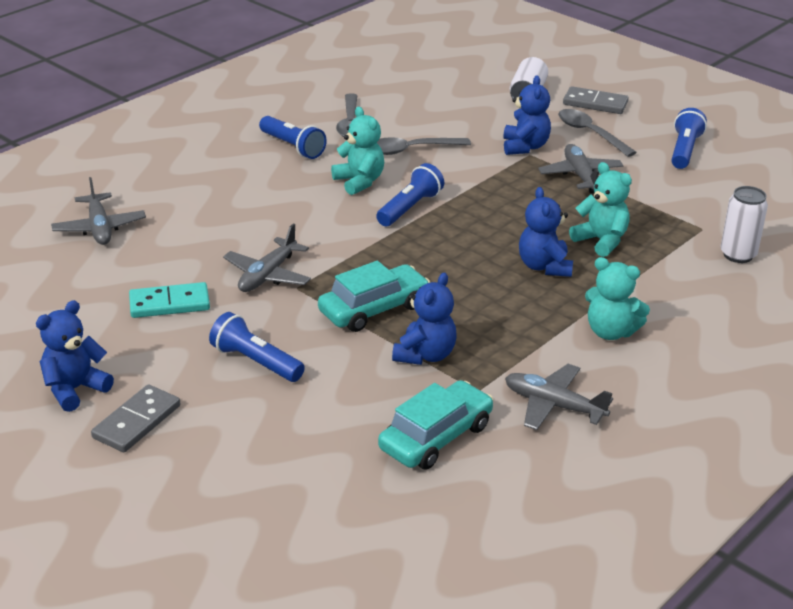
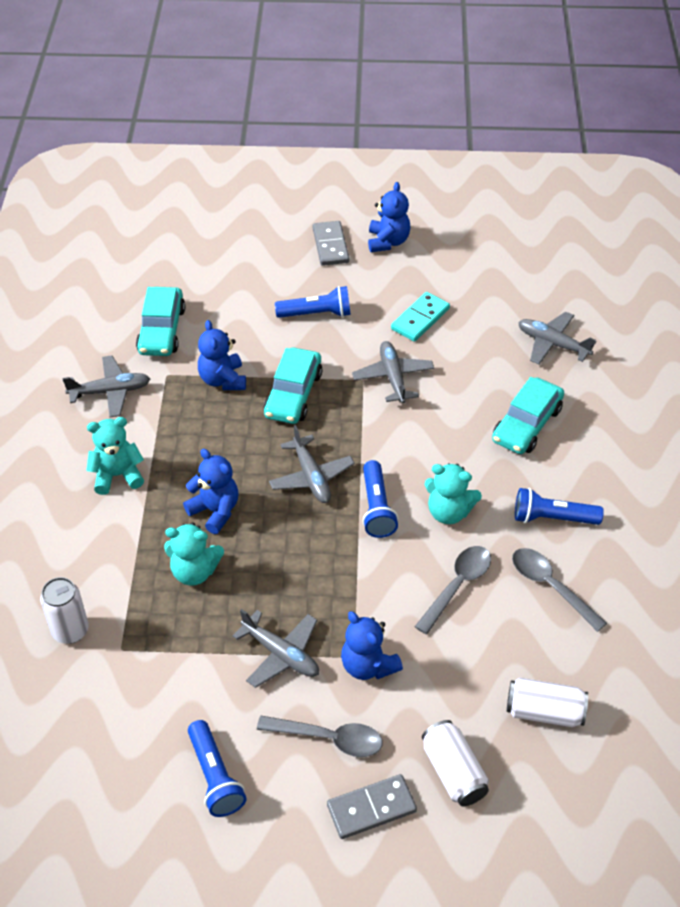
camera: 140 degrees right, 15 degrees up
(218, 195) = (526, 424): none -> turquoise car
(436, 248) = (311, 477): none -> grey plane
(440, 89) = (544, 711): none -> white can

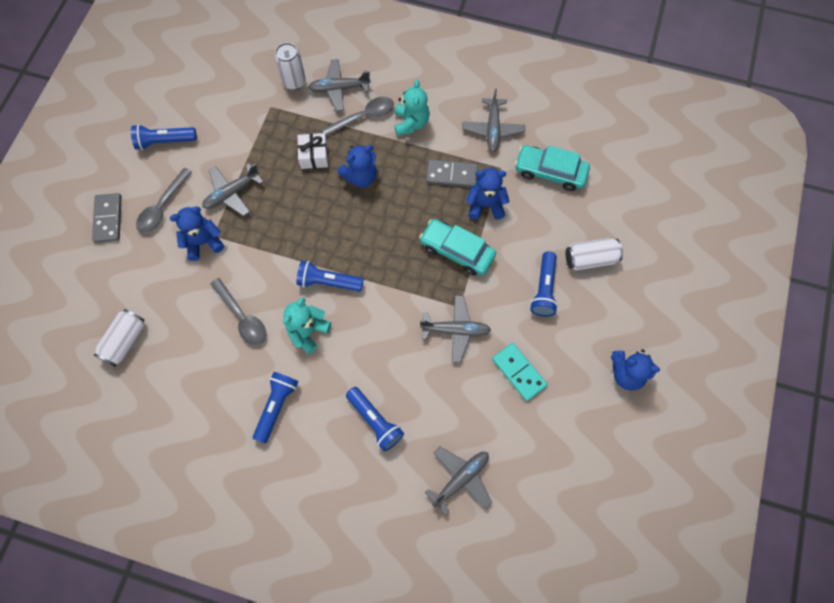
camera: 105 degrees right, 20 degrees up
(194, 571) = (314, 156): turquoise teddy bear -> white gift
(311, 477) = (371, 245): grey plane -> grey plane (339, 88)
(330, 245) = (630, 322): grey domino -> grey domino (451, 174)
(453, 772) = (110, 271): white can -> white can (590, 259)
(526, 424) = (375, 421): turquoise car -> blue flashlight
(551, 586) = (217, 382): grey spoon -> grey spoon (363, 117)

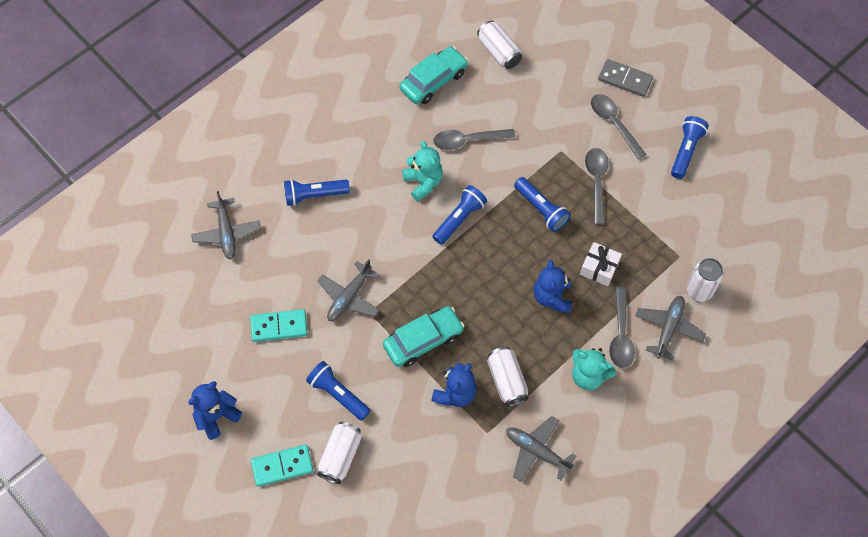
camera: 120 degrees right, 5 degrees down
(203, 242) = (558, 140): blue teddy bear -> none
(232, 193) = (596, 182): grey plane -> grey spoon
(276, 407) = (374, 132): blue flashlight -> blue flashlight (541, 209)
(451, 174) = (507, 381): grey domino -> white can
(550, 172) = (454, 478): turquoise car -> turquoise car (433, 81)
(628, 296) = (282, 466): none -> turquoise domino

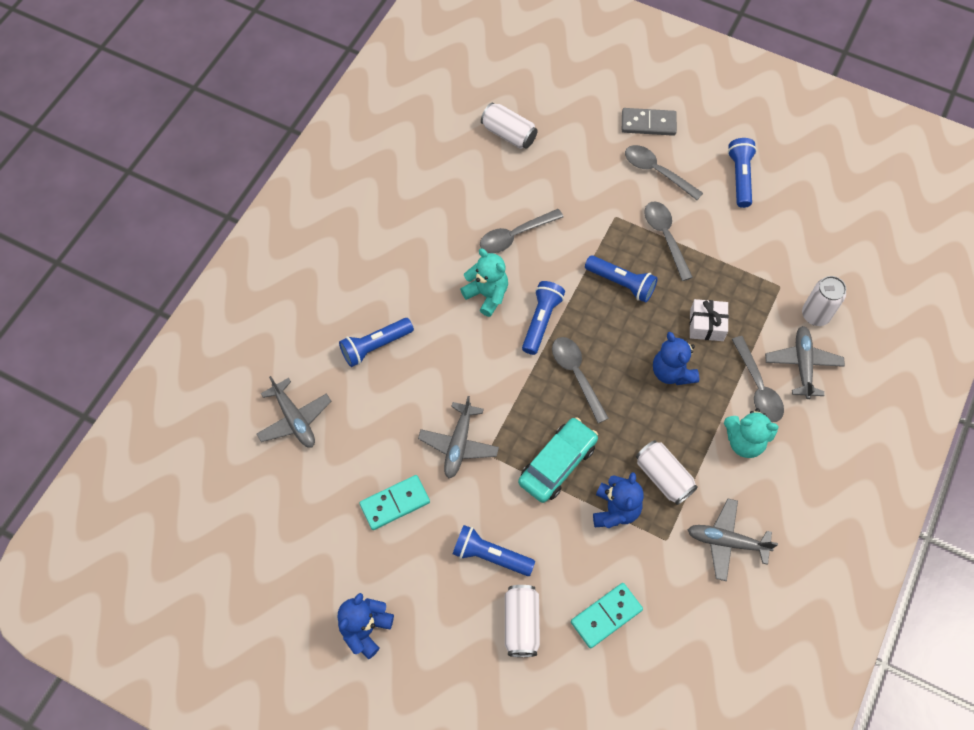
camera: 20 degrees left, 0 degrees up
(282, 466) = (462, 659): turquoise domino -> turquoise domino (606, 616)
(433, 81) = (453, 184): turquoise car -> none
(470, 273) = (576, 375): none -> grey spoon

